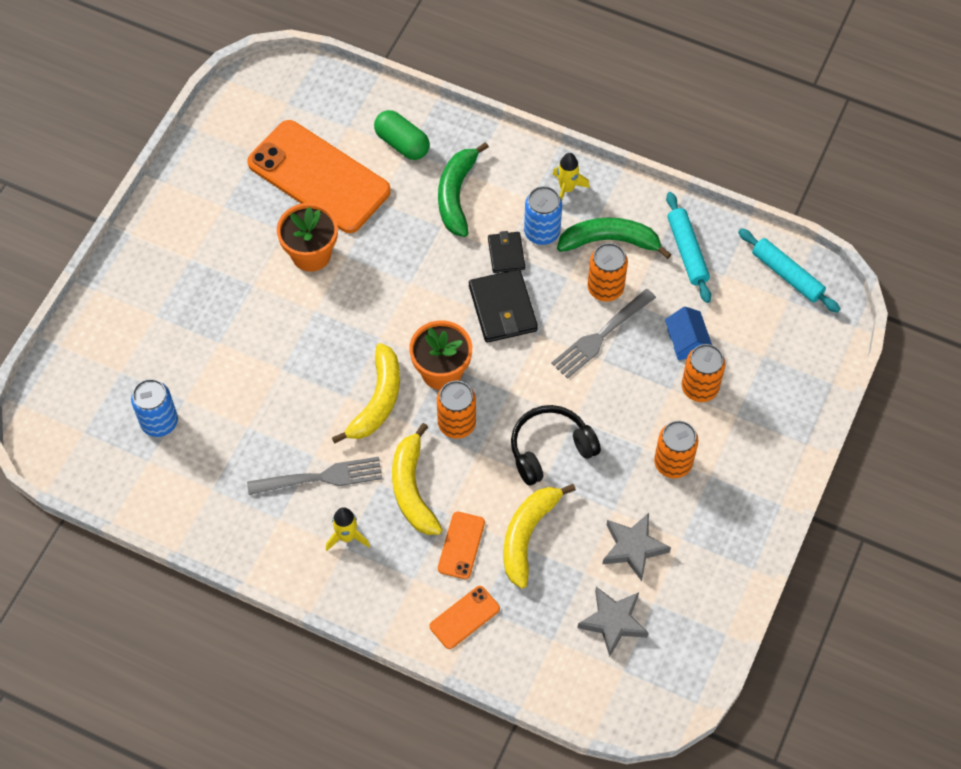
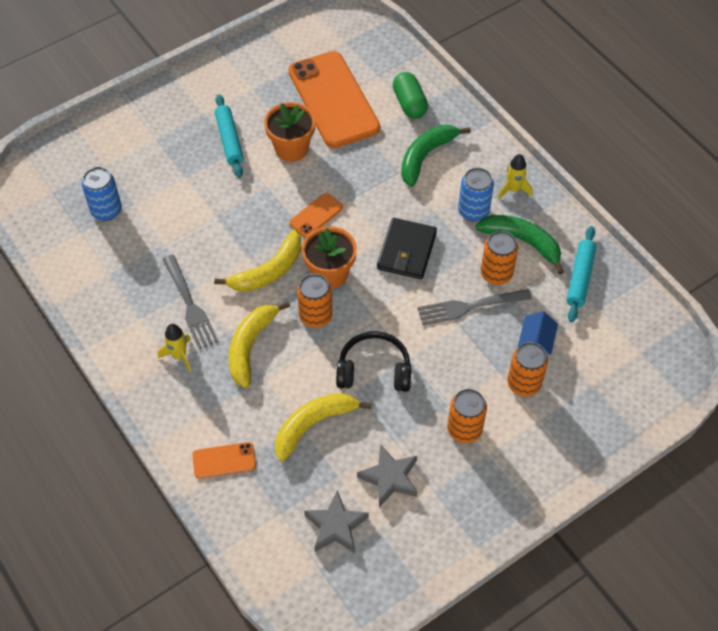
camera: 30 degrees right, 5 degrees down
(320, 478) = (189, 304): grey fork -> grey fork turned 45 degrees clockwise
(461, 545) = (258, 406): orange phone -> orange phone (316, 215)
(506, 254) = (435, 214): black wallet -> none
(787, 275) = (652, 333): turquoise rolling pin -> turquoise rolling pin (229, 140)

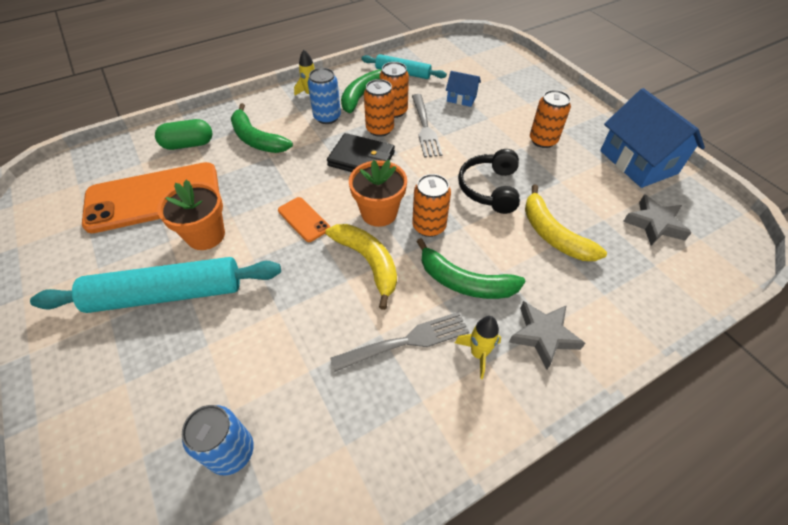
camera: 85 degrees left, 5 degrees down
(224, 460) = (608, 310): orange phone -> none
(229, 140) = (167, 294): turquoise rolling pin -> turquoise rolling pin, size x1.72
(250, 346) = (465, 282): yellow banana -> green banana
(390, 478) = (597, 186): grey star -> grey star (543, 335)
(438, 531) = (638, 162): none -> blue house
(524, 384) = (497, 107): orange can -> orange can (380, 129)

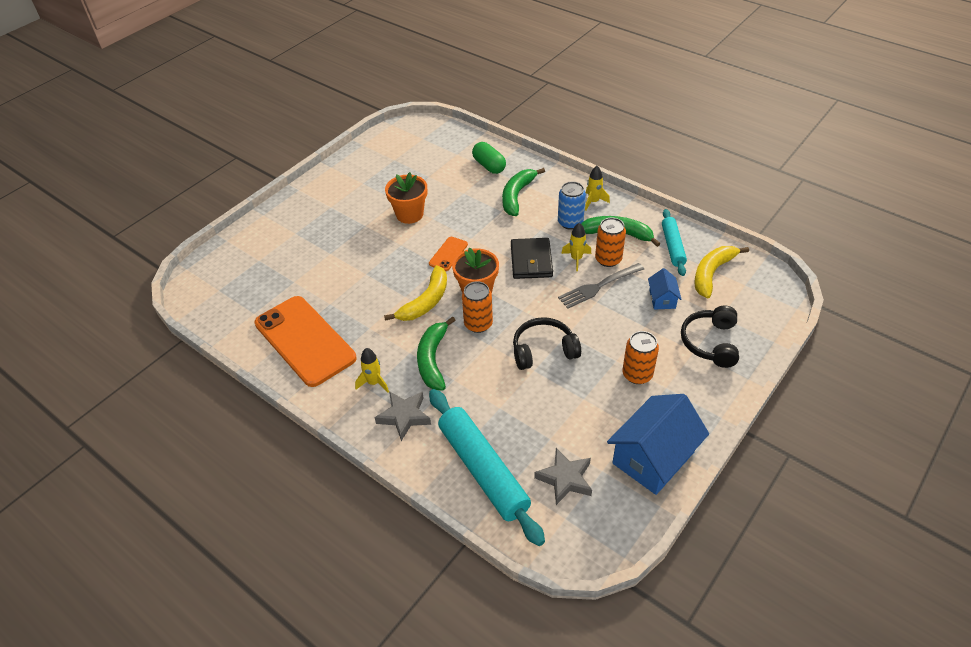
camera: 70 degrees right, 5 degrees down
(154, 197) = (429, 176): orange phone -> orange phone (305, 341)
(167, 294) = (357, 220): turquoise rolling pin -> turquoise rolling pin (483, 470)
(231, 451) = (271, 292): blue can -> none
(380, 129) = (576, 259): orange can -> yellow rocket
(405, 342) = (368, 342): grey fork -> none
(522, 92) = (710, 342): none -> black headphones
(553, 234) = (511, 405): yellow banana -> yellow banana (712, 273)

